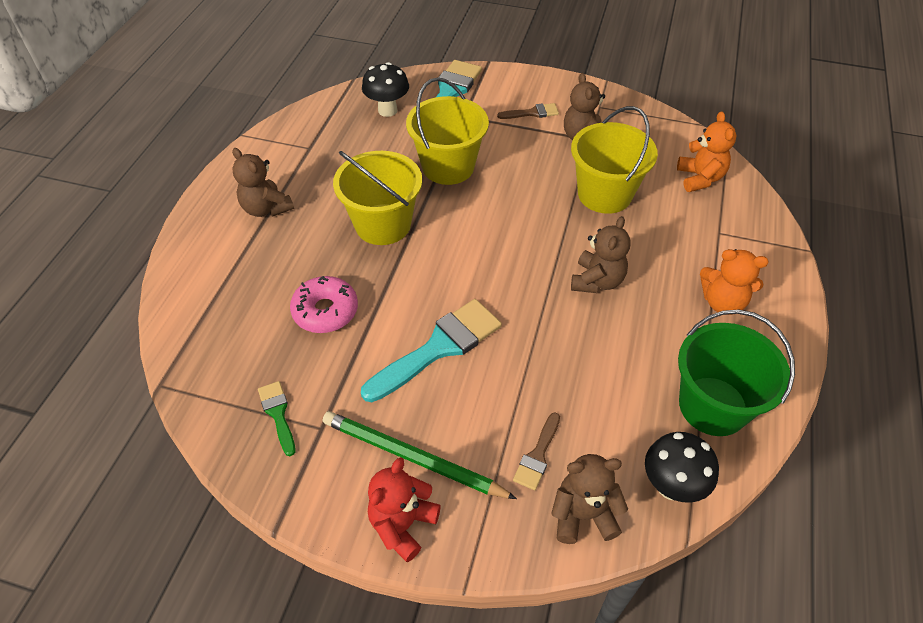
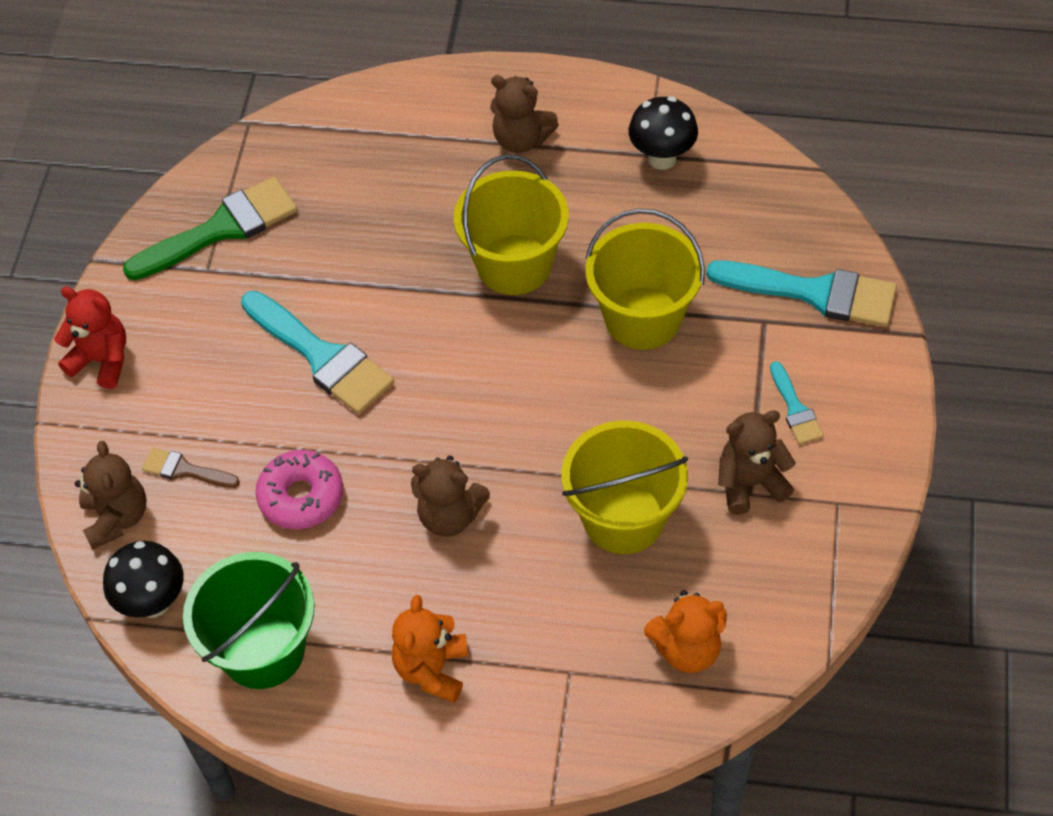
camera: 85 degrees right, 5 degrees up
(266, 208) = (521, 139): brown teddy bear -> brown teddy bear turned 105 degrees counterclockwise
(278, 414) = (221, 229): green brush -> green brush, size x1.98
(325, 311) = (363, 237): pink donut -> pink donut (301, 496)
(387, 110) = (752, 225): black mushroom -> black mushroom (662, 158)
(412, 457) = (176, 356): green pencil -> none
(532, 113) = (795, 409): brown brush -> turquoise brush

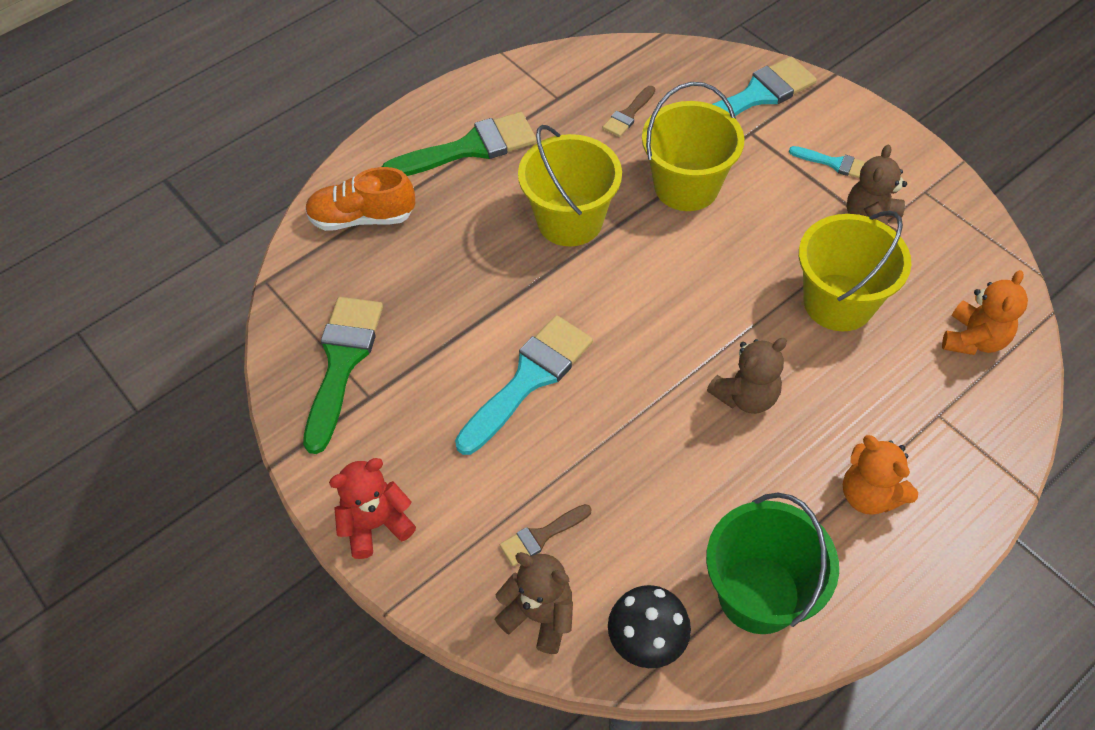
camera: 50 degrees left, 0 degrees up
(301, 496) = (641, 475): pink donut -> none
(321, 357) = (529, 379): turquoise brush -> turquoise brush turned 45 degrees counterclockwise
(372, 130) = (362, 218): none -> orange shoe
(521, 139) = (469, 148): brown teddy bear -> green brush
(662, 158) = (569, 93): black mushroom -> none
(684, 217) = (628, 114): none -> brown brush

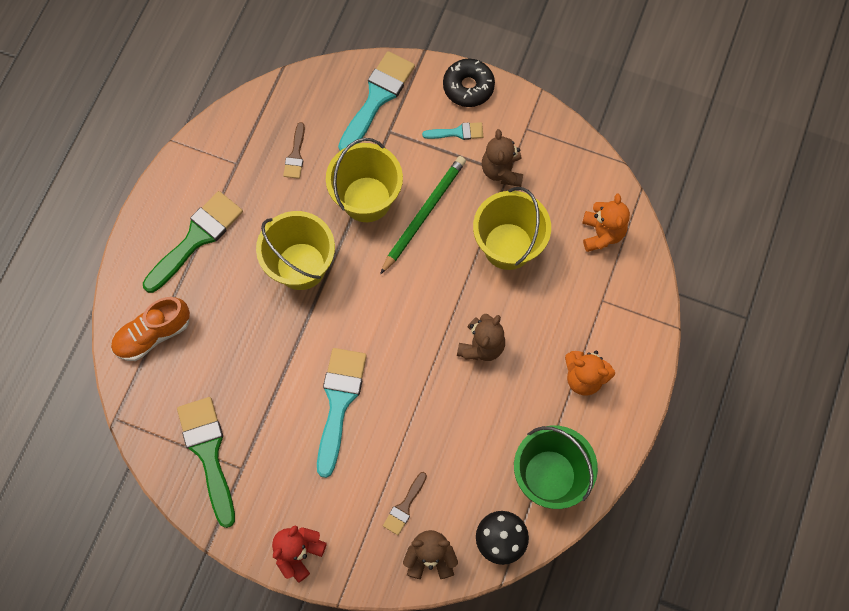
camera: 30 degrees left, 15 degrees up
(748, 227) = (424, 214): none -> green pencil
(871, 125) = (468, 87): none -> black donut

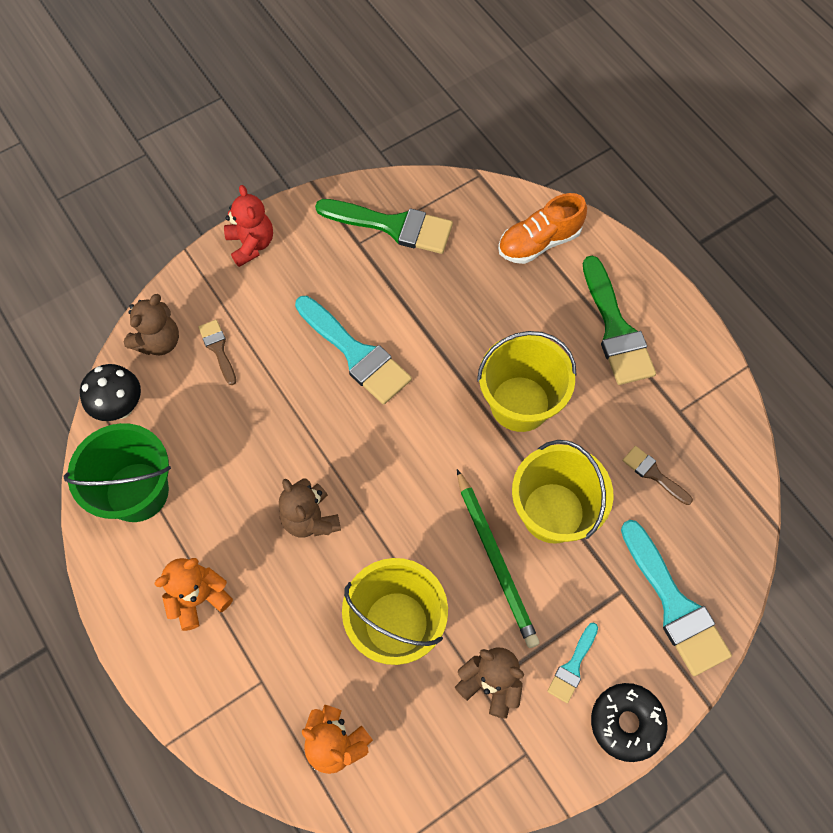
camera: 125 degrees right, 5 degrees down
(153, 334) = (539, 242): orange shoe -> orange shoe turned 120 degrees counterclockwise

